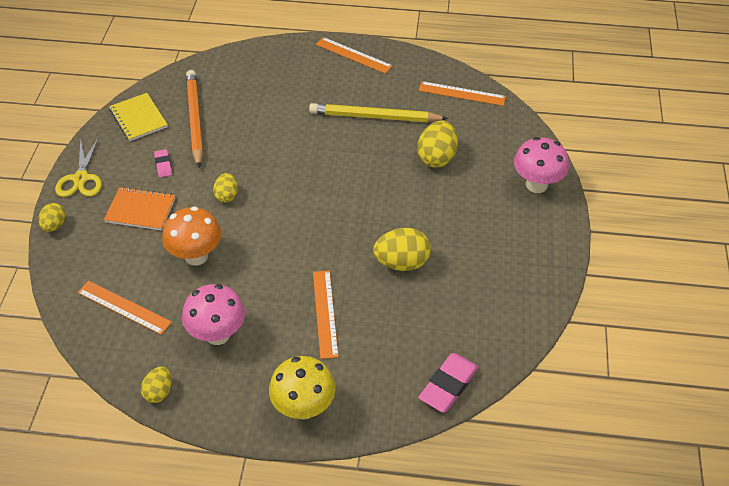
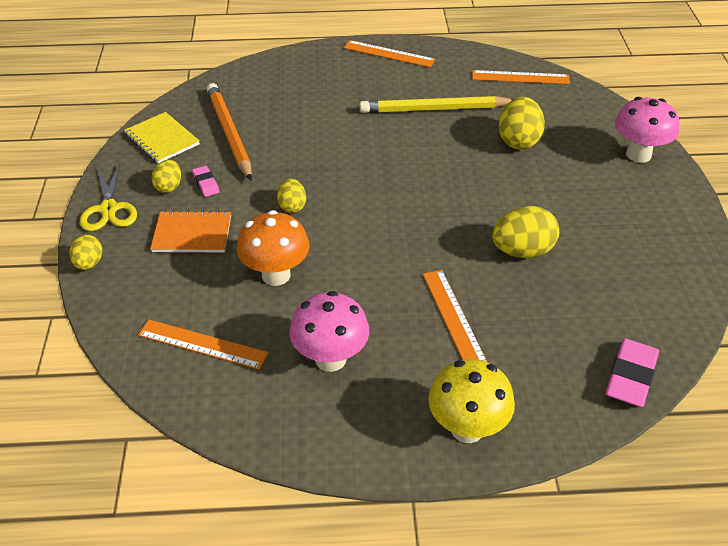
camera: 10 degrees left, 5 degrees down
(159, 392) = (277, 438): yellow egg -> yellow egg (169, 187)

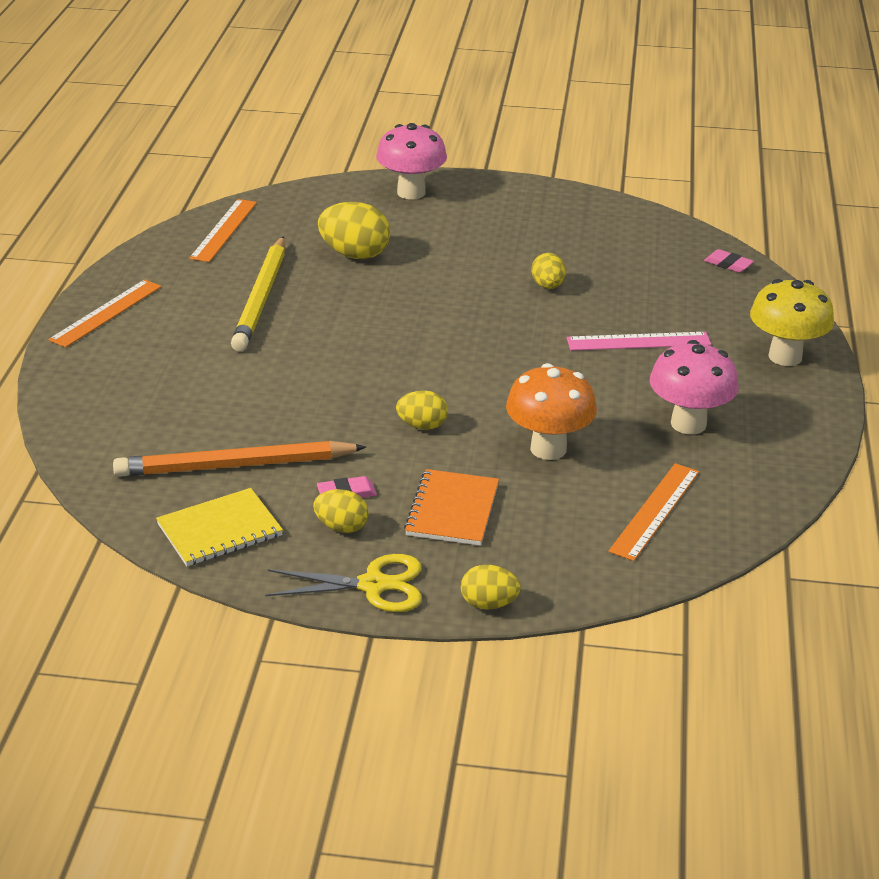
camera: 80 degrees left, 10 degrees down
(453, 317) = (638, 341): orange ruler -> pink ruler
(522, 251) = (548, 286): yellow egg -> yellow egg, size x0.60
(630, 376) = (728, 264): pink eraser -> pink eraser, size x0.55

